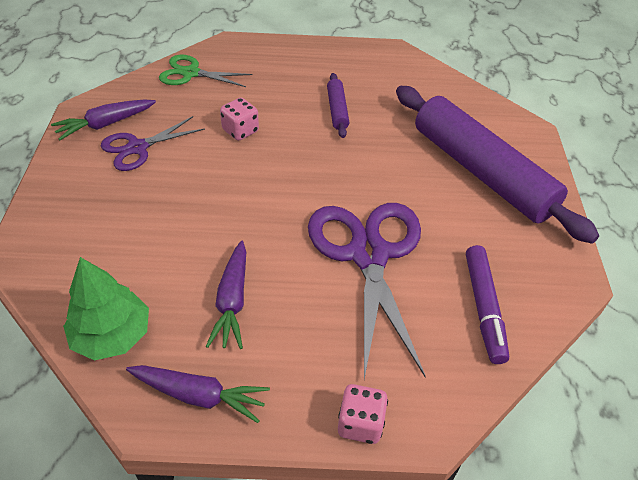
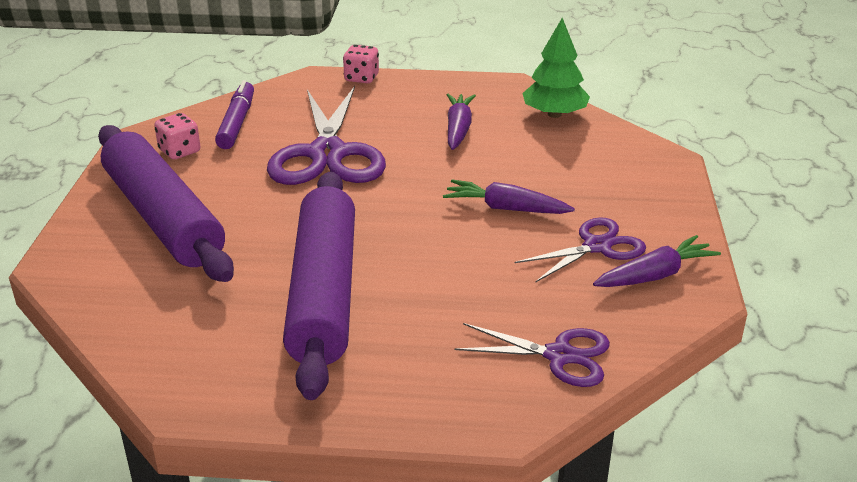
camera: 175 degrees left, 15 degrees down
(191, 73) = (559, 355): green scissors -> purple scissors
(199, 395) = (477, 89): purple carrot -> purple carrot (506, 208)
(240, 131) = (465, 265): pink dice -> pink dice (180, 151)
(337, 110) = (323, 293): purple rolling pin -> purple rolling pin, size x2.39

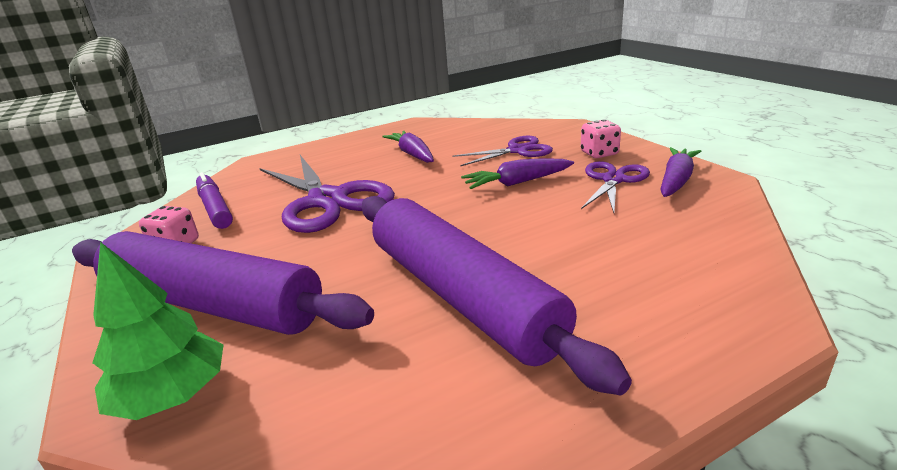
camera: 30 degrees left, 5 degrees down
(361, 78) = (296, 151): pink dice -> pink dice (599, 153)
(554, 114) = (466, 128): green tree -> green tree (172, 396)
(559, 355) = (713, 253): purple scissors -> purple scissors (517, 150)

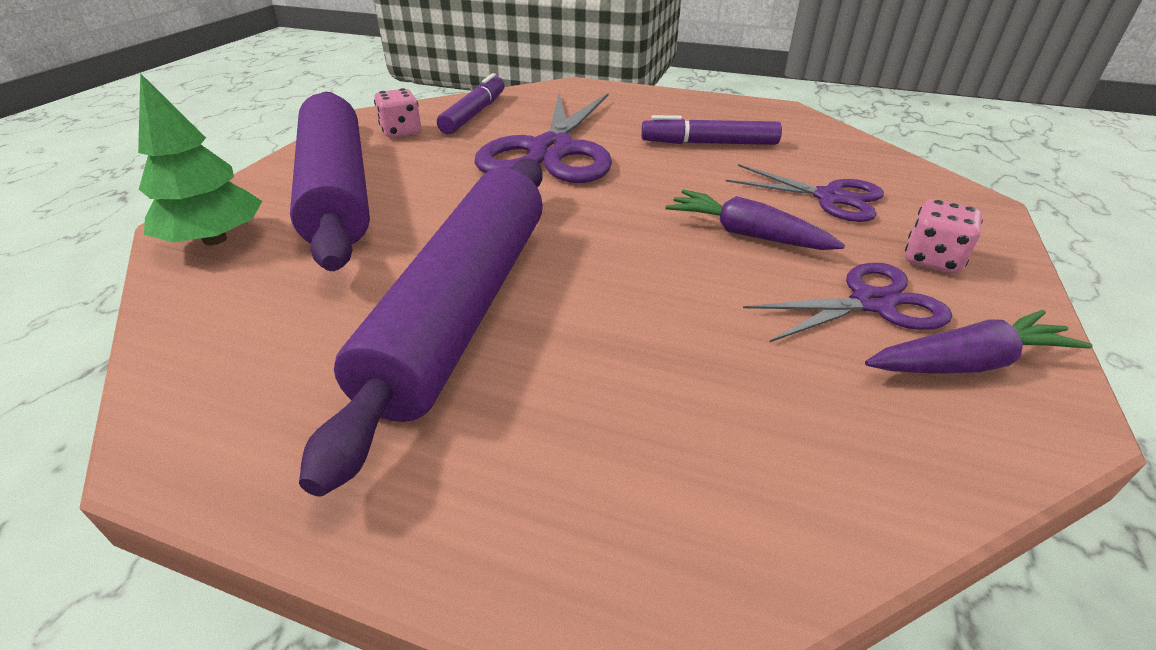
camera: 45 degrees right, 10 degrees up
(412, 154) = (709, 143): purple carrot -> purple marker

